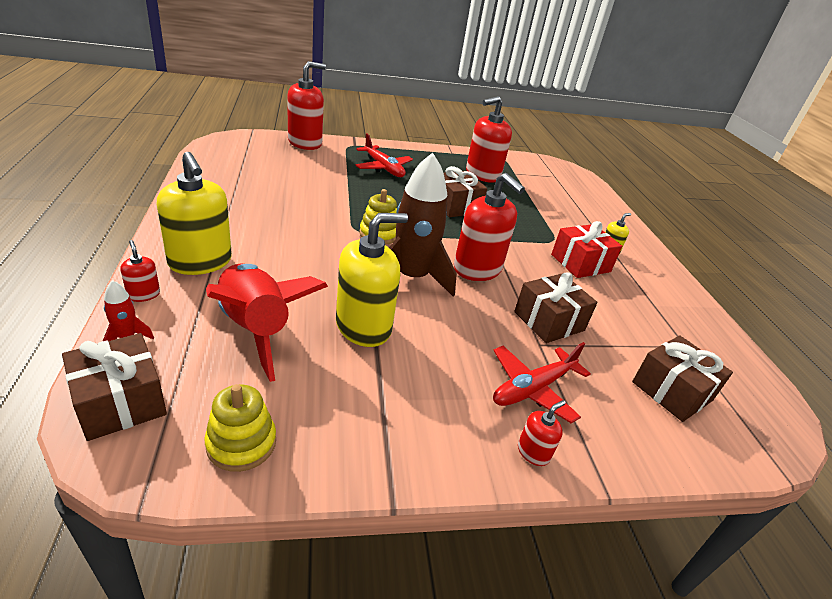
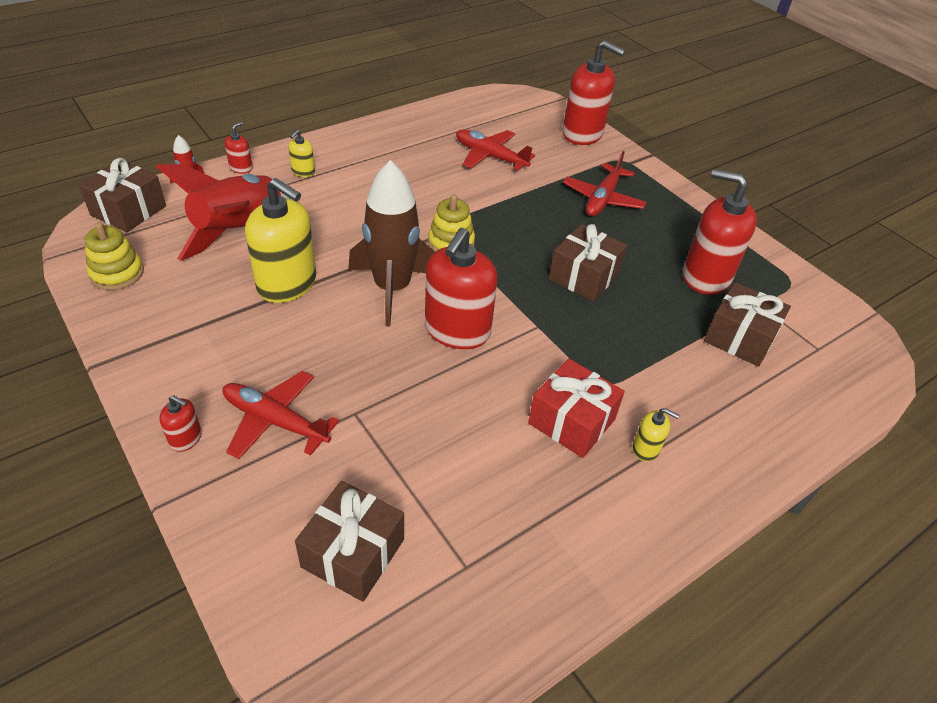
camera: 65 degrees right, 10 degrees up
(200, 262) = (303, 171): yellow soap dispenser -> yellow soap dispenser, size x0.45
(290, 180) = (490, 156): none -> red plane
(549, 321) = (405, 413): brown gift -> brown gift (739, 338)

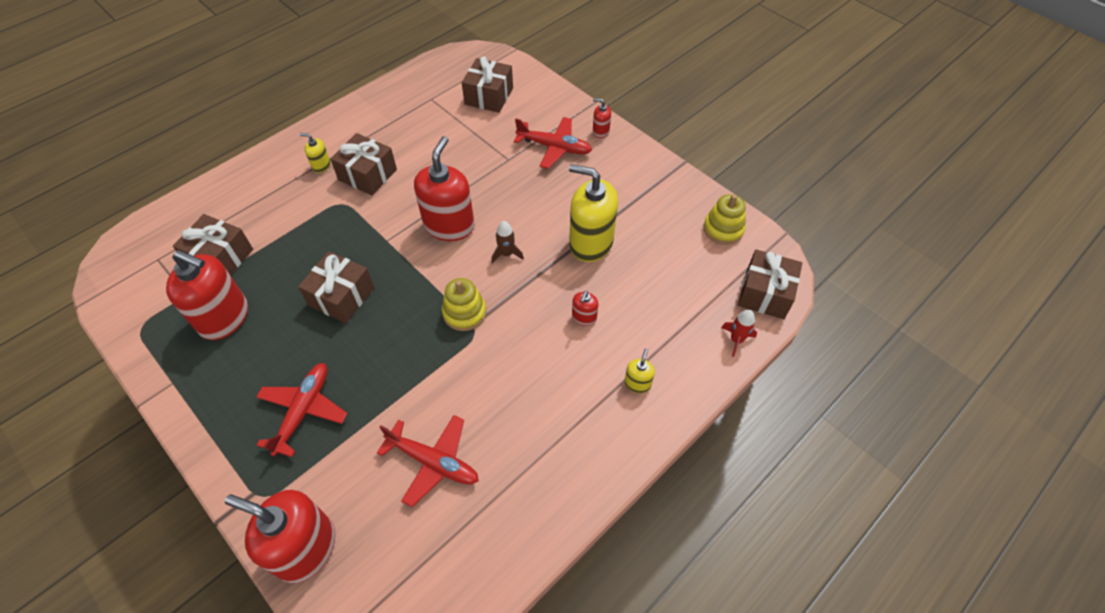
camera: 175 degrees right, 10 degrees up
(240, 230) = (656, 290): red rocket -> none
(241, 168) = (702, 374): red soap dispenser -> red soap dispenser (584, 317)
(392, 288) = (506, 254): brown rocket -> brown rocket, size x0.42
(571, 421) = (367, 174): red gift -> brown gift

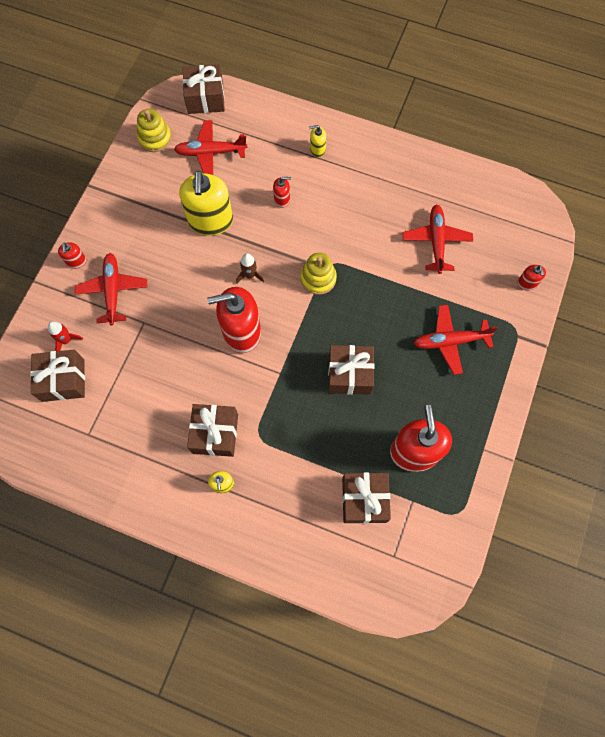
camera: 115 degrees left, 15 degrees up
(306, 548) = (527, 283): red soap dispenser -> red soap dispenser, size x0.45
(681, 272) = (210, 153): none -> red plane
(736, 340) = (253, 105): red rocket -> red rocket (66, 340)

